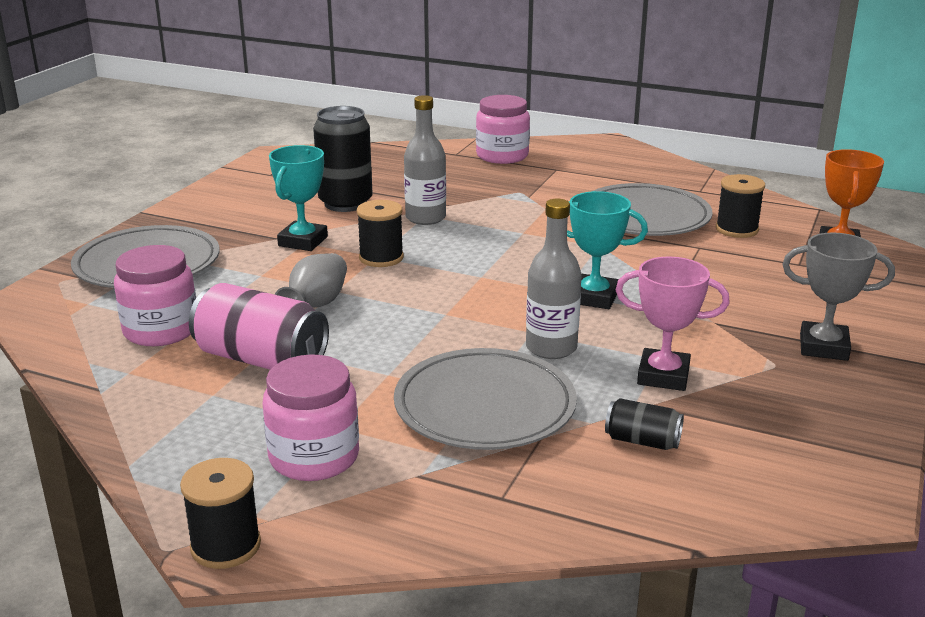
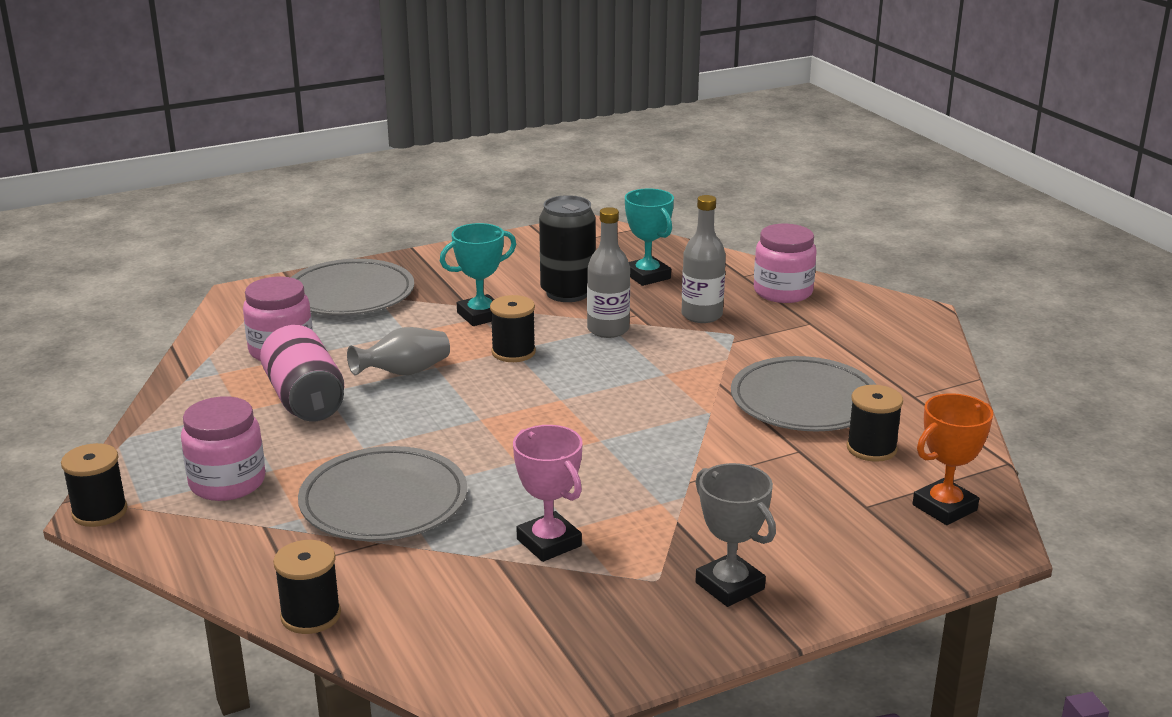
camera: 40 degrees right, 0 degrees up
(551, 348) = (507, 481): grey bottle -> grey bottle (701, 315)
(594, 297) = (616, 455): turquoise trophy -> turquoise trophy (647, 276)
(596, 522) = (311, 615): none -> black spool
(642, 441) = (441, 581): black can -> none

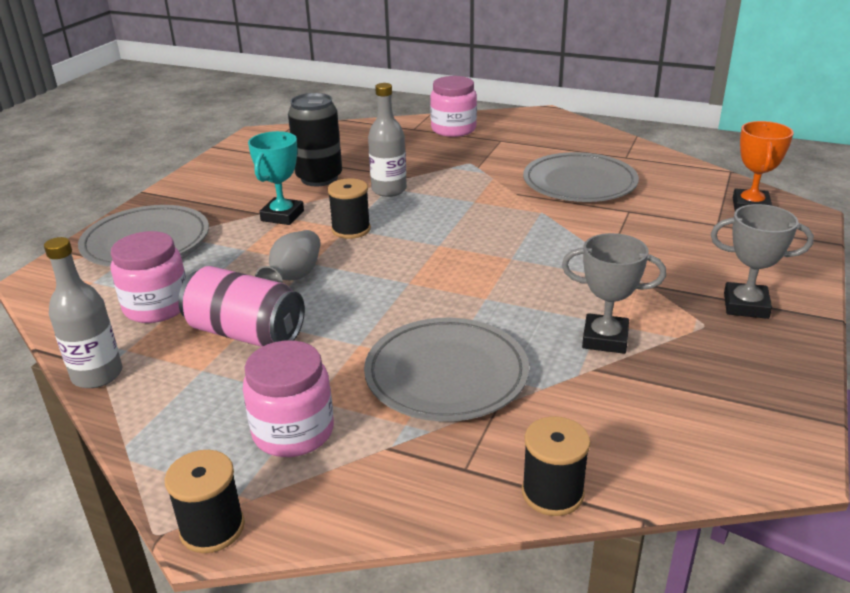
camera: 40 degrees left, 5 degrees up
(549, 543) = (605, 339): pink trophy -> grey trophy
(647, 276) = (354, 149): turquoise trophy -> none
(701, 315) = (431, 159): grey bottle -> grey bottle (97, 375)
(871, 449) = (660, 193): black spool -> none

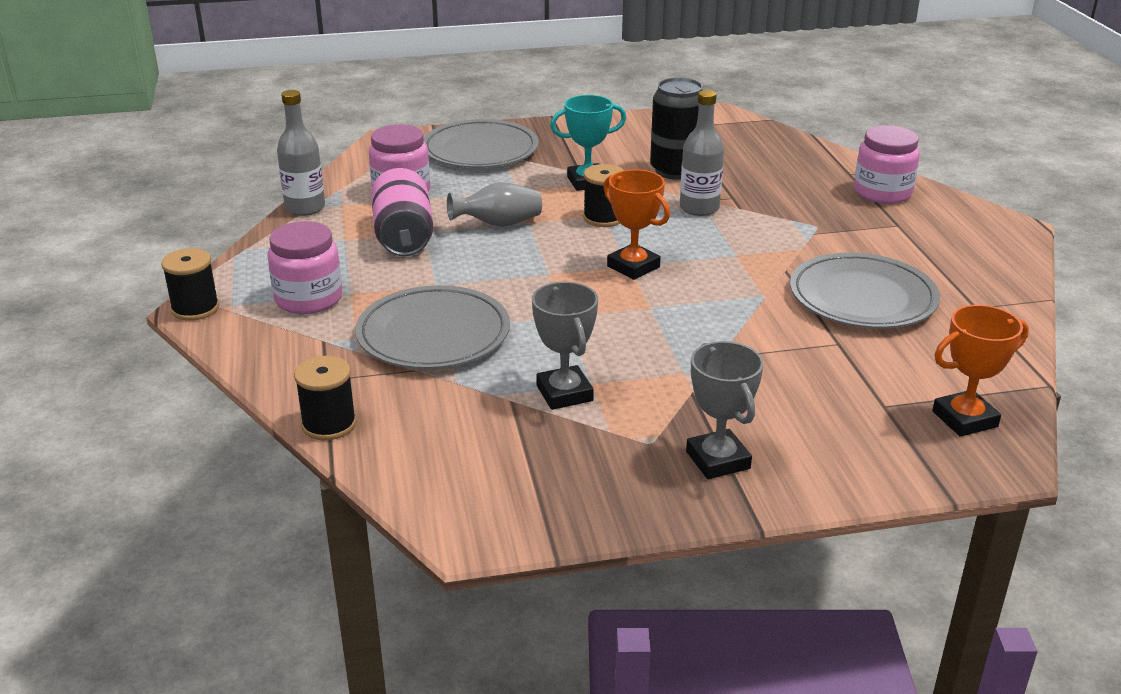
camera: 55 degrees right, 0 degrees up
(443, 244) = (633, 267): none -> orange trophy

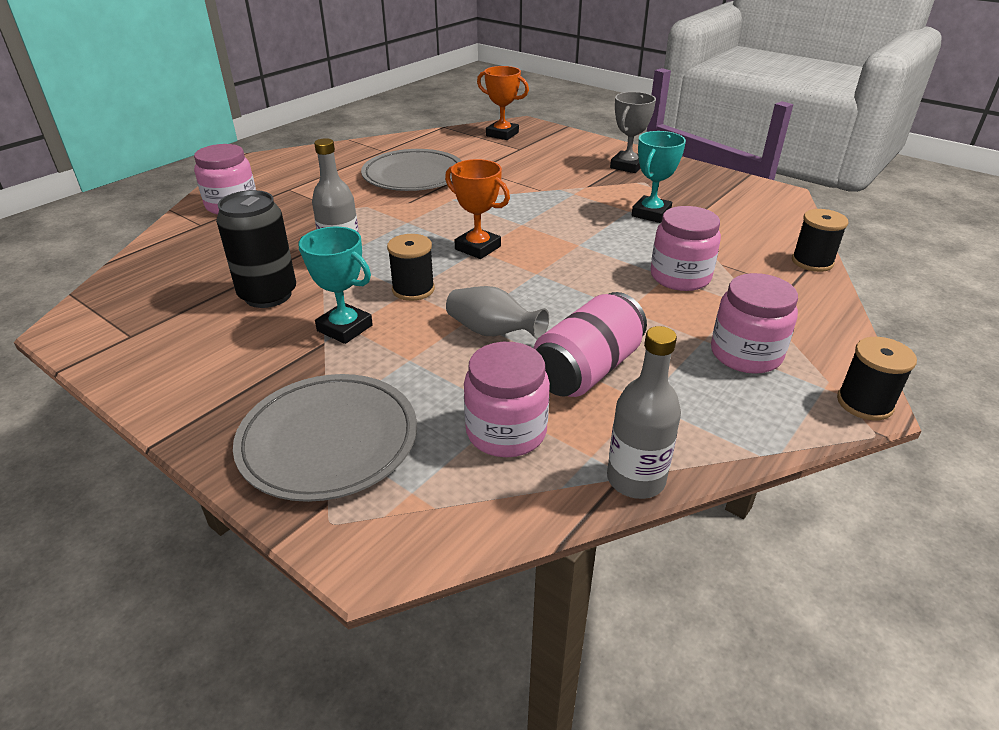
camera: 130 degrees left, 5 degrees up
(433, 334) = (680, 277): grey plate -> pink jar
(564, 393) = (651, 213): grey trophy -> turquoise trophy
(633, 267) = (478, 248): orange trophy -> orange trophy turned 60 degrees counterclockwise

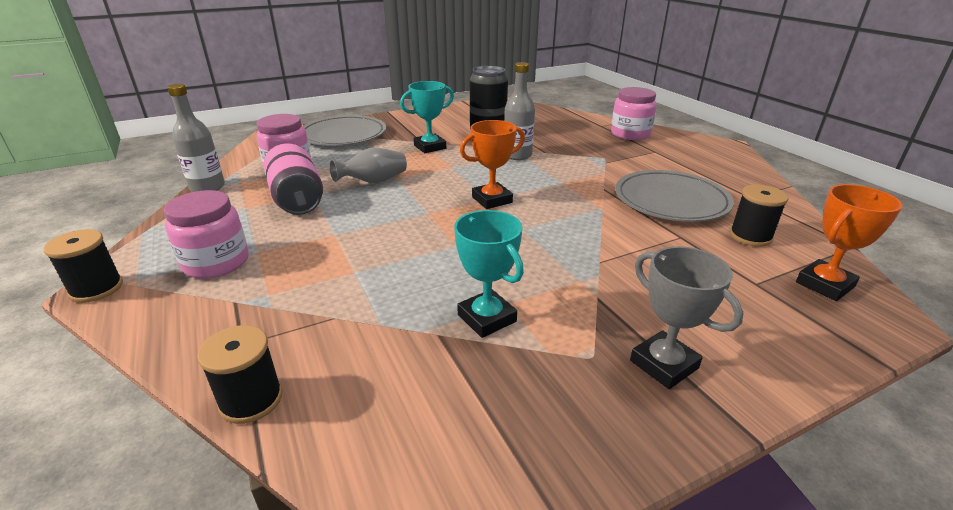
camera: 115 degrees right, 5 degrees down
(413, 289) = (452, 169): black spool -> black spool (750, 236)
(680, 277) = (343, 279): pink jar -> none

